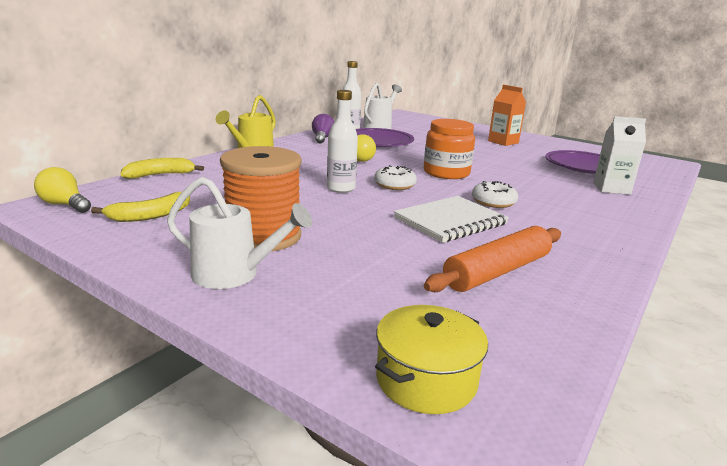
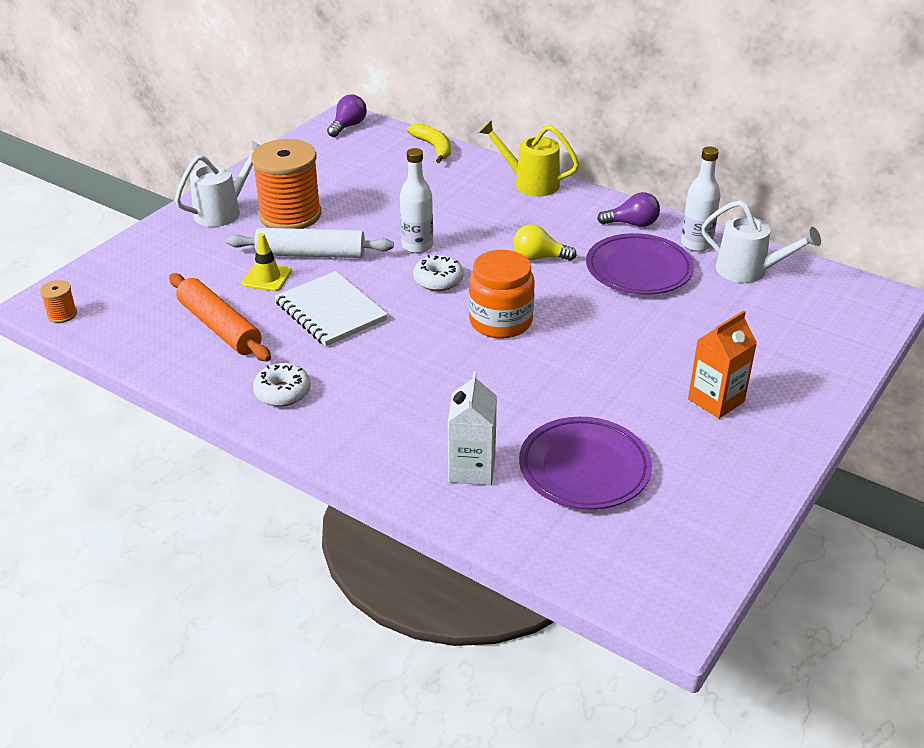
camera: 90 degrees right, 15 degrees up
(64, 205) = (348, 126): yellow light bulb -> purple light bulb
(150, 216) = (329, 163): yellow banana -> none
(235, 275) = (224, 211): white watering can -> white watering can turned 150 degrees counterclockwise
(350, 227) = (311, 254): none -> white rolling pin
(396, 248) = (267, 278): none -> yellow traffic cone
(426, 379) = (91, 284): yellow pot -> none
(493, 202) = (393, 347): white donut -> white donut (282, 392)
(521, 404) = (62, 314): none -> orange spool

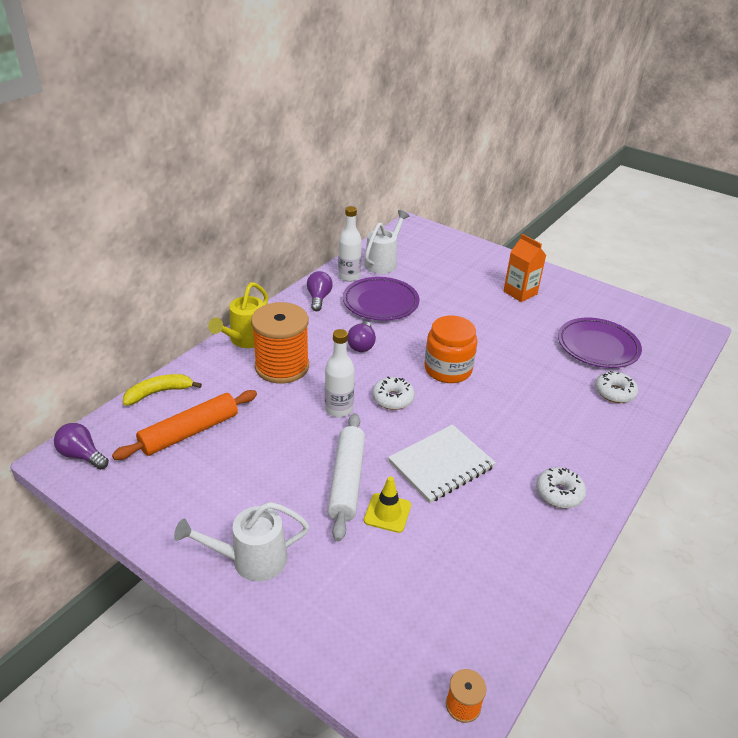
camera: 90 degrees left, 0 degrees up
(220, 327) = (472, 545): orange rolling pin -> orange rolling pin (189, 432)
(224, 211) = (250, 560): white watering can -> white watering can turned 60 degrees counterclockwise
(290, 215) = (269, 499): orange spool -> orange spool (282, 366)
(472, 469) = (614, 392): white carton -> white donut
(539, 257) = (362, 345): yellow light bulb -> purple light bulb

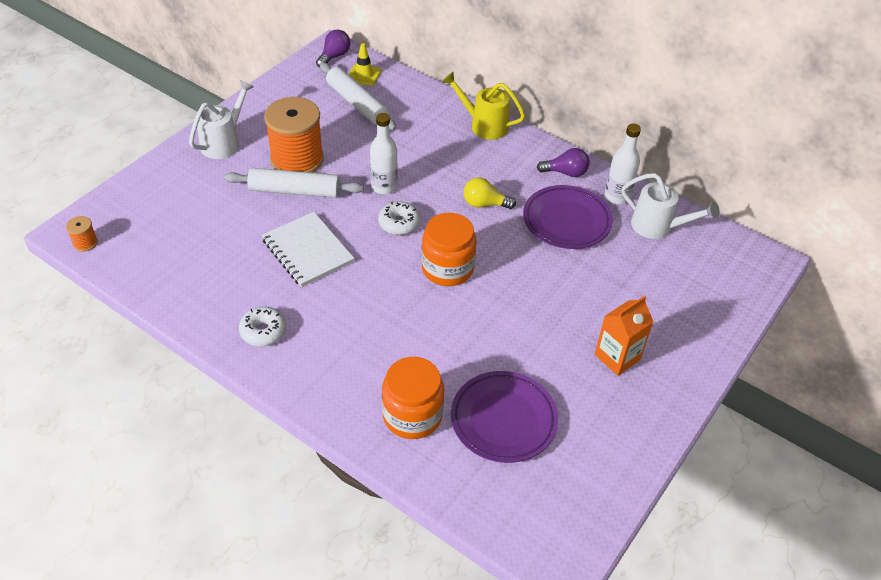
camera: 90 degrees right, 10 degrees up
(159, 392) = (405, 83): yellow banana -> none
(189, 432) = (357, 103): orange rolling pin -> white rolling pin
(250, 560) = (224, 142): white watering can -> white watering can turned 45 degrees clockwise
(282, 366) = (444, 150): orange spool -> orange spool (297, 159)
(362, 345) = (484, 204): purple light bulb -> yellow light bulb
(387, 513) = (256, 213): yellow traffic cone -> yellow traffic cone (364, 75)
(614, 392) = (412, 415): white donut -> orange jar

